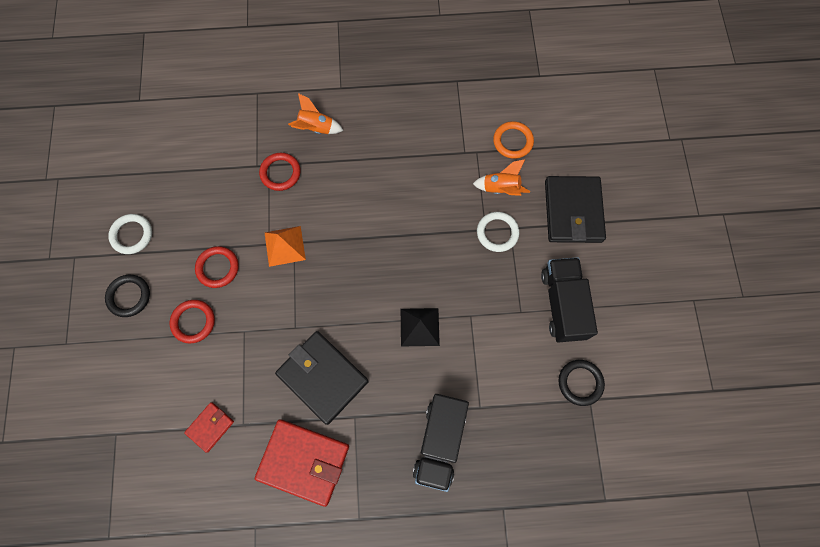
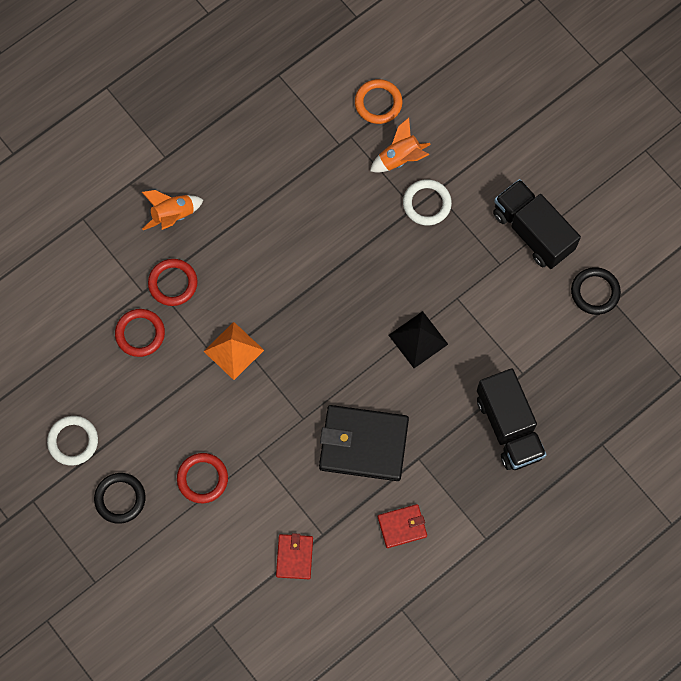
camera: 35 degrees left, 0 degrees up
(218, 268) = (185, 414): red ring -> red ring (140, 334)
(303, 461) = (402, 526): red wallet -> red wallet, size x0.51
(573, 211) = (482, 136): black wallet -> none

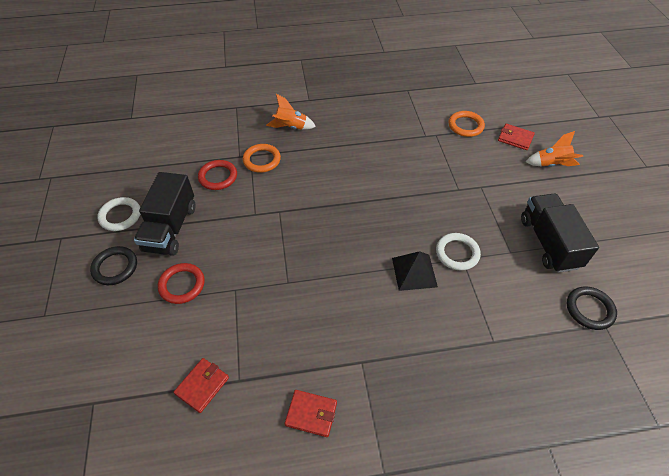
camera: 30 degrees right, 20 degrees down
(173, 283) = (262, 160): red ring -> orange ring
(234, 350) = (271, 214): orange pyramid -> none
(363, 444) = (322, 326): black wallet -> none
(400, 158) = (464, 159): orange rocket -> orange rocket (551, 164)
(427, 204) = (470, 191): white ring -> white ring (457, 253)
(443, 94) = (515, 138): none -> red wallet
(508, 427) = (459, 379): black truck -> black truck (170, 228)

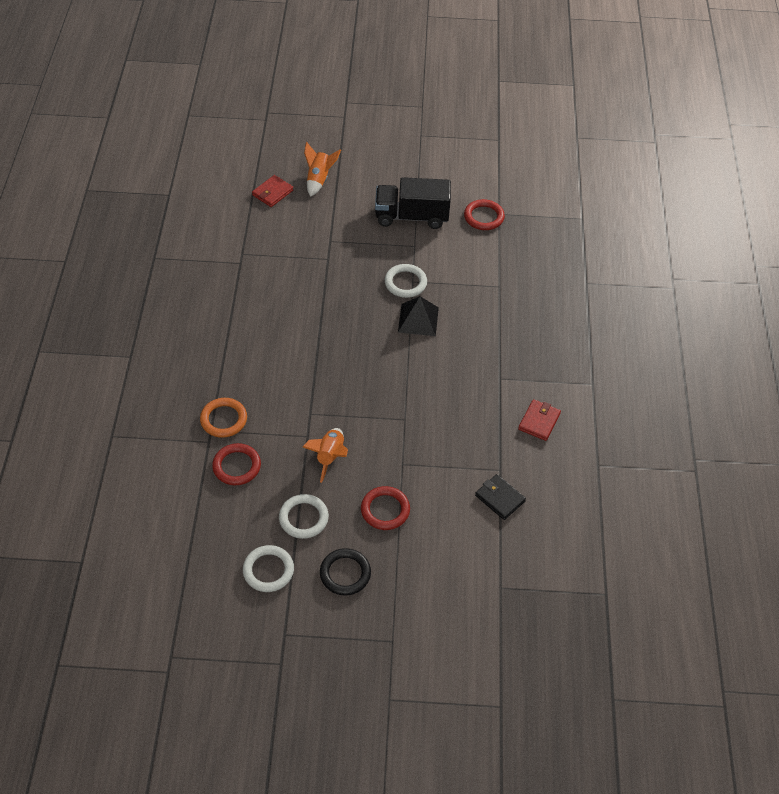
camera: 80 degrees left, 0 degrees up
(170, 228) = (303, 518): black truck -> white ring
(202, 386) = (500, 498): red wallet -> black wallet
(291, 127) = (176, 383): orange rocket -> orange rocket (330, 457)
(465, 126) = (238, 225): orange ring -> none
(589, 309) = (484, 217): black ring -> red ring

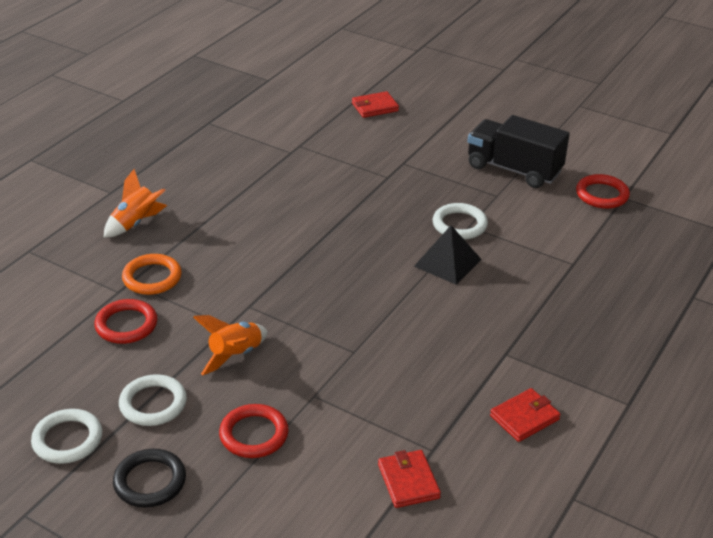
camera: 30 degrees right, 15 degrees down
(319, 180) = (433, 110): orange rocket -> orange rocket (136, 223)
(500, 498) = (408, 481): black wallet -> red wallet

